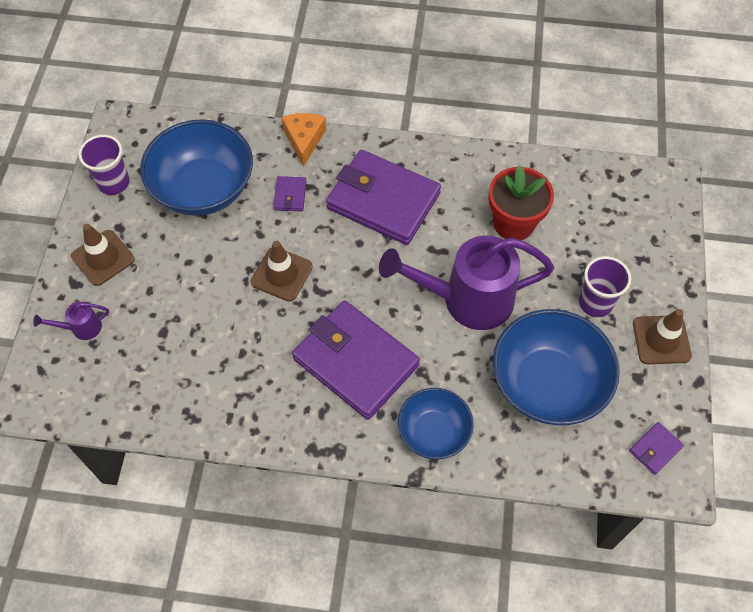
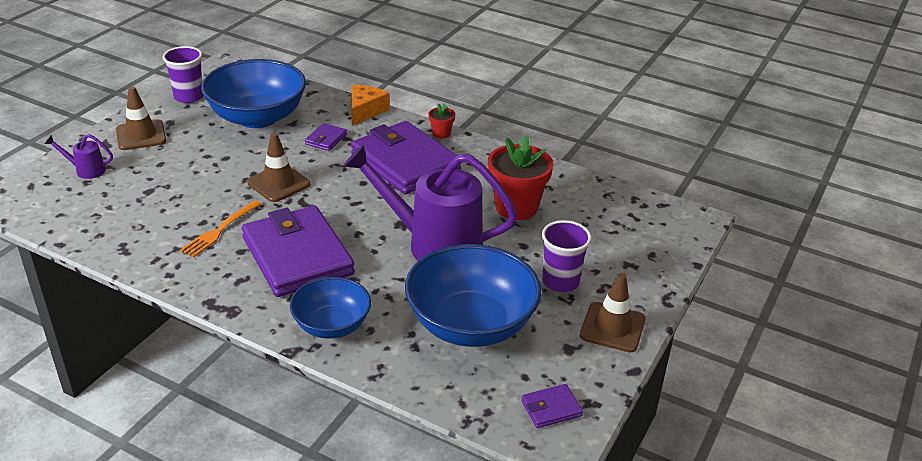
camera: 20 degrees right, 25 degrees down
(265, 357) = (220, 230): none -> orange fork
(394, 147) = (441, 134): none -> red flower pot

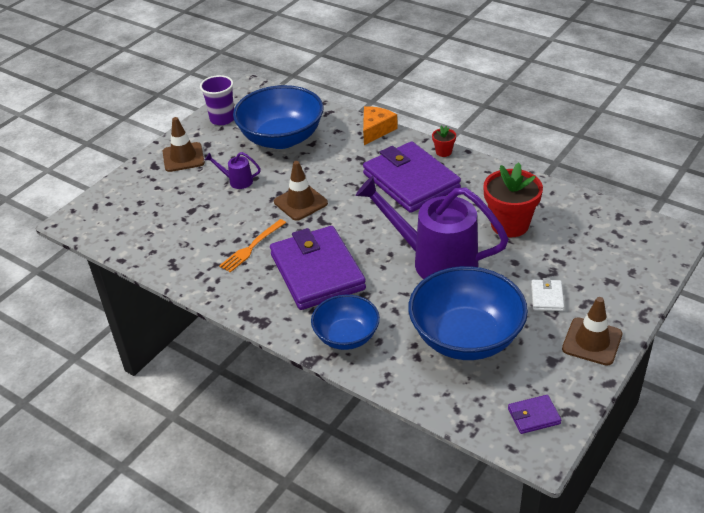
camera: 10 degrees right, 5 degrees up
(86, 170) = (139, 191): purple watering can -> purple watering can (237, 181)
(326, 139) = (341, 159): purple wallet -> none
(560, 281) = (547, 297): purple cup -> white wallet

